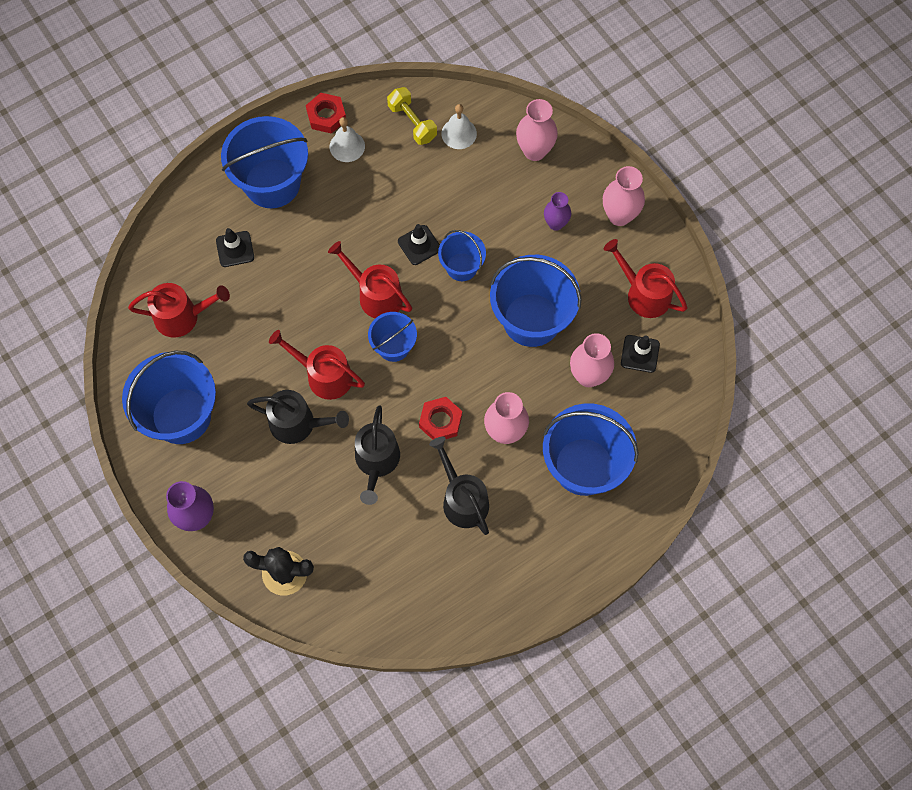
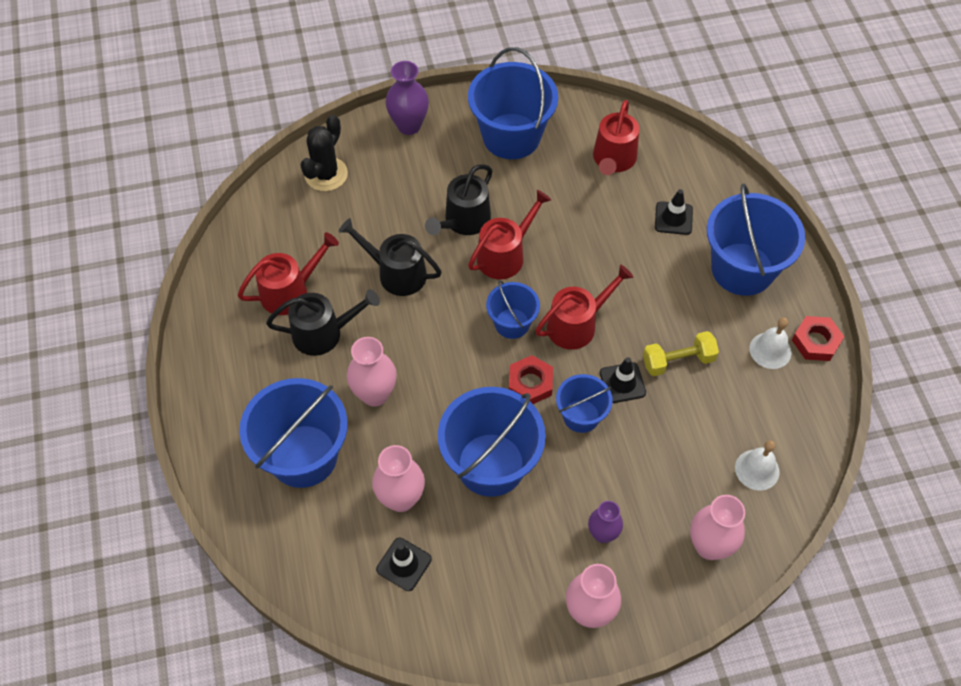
camera: 110 degrees right, 10 degrees down
(412, 122) = (785, 425): yellow dumbbell -> yellow dumbbell (678, 361)
(440, 421) = (413, 340): red nut -> red nut (530, 383)
(644, 294) = (476, 599): red watering can -> red watering can (290, 291)

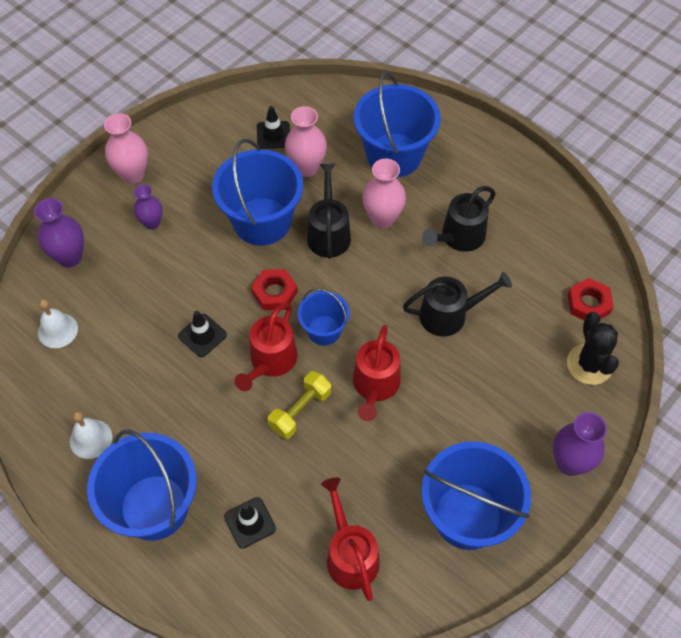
camera: 145 degrees right, 0 degrees up
(290, 291) = (514, 251): red watering can -> none
(464, 221) = (435, 396): black watering can -> black watering can (328, 233)
(581, 416) = (219, 291): blue bucket -> none
(678, 361) = (167, 381): yellow dumbbell -> yellow dumbbell (300, 411)
(709, 546) = (69, 257): pink vase -> purple vase
(816, 341) = (52, 472): red nut -> red nut (588, 304)

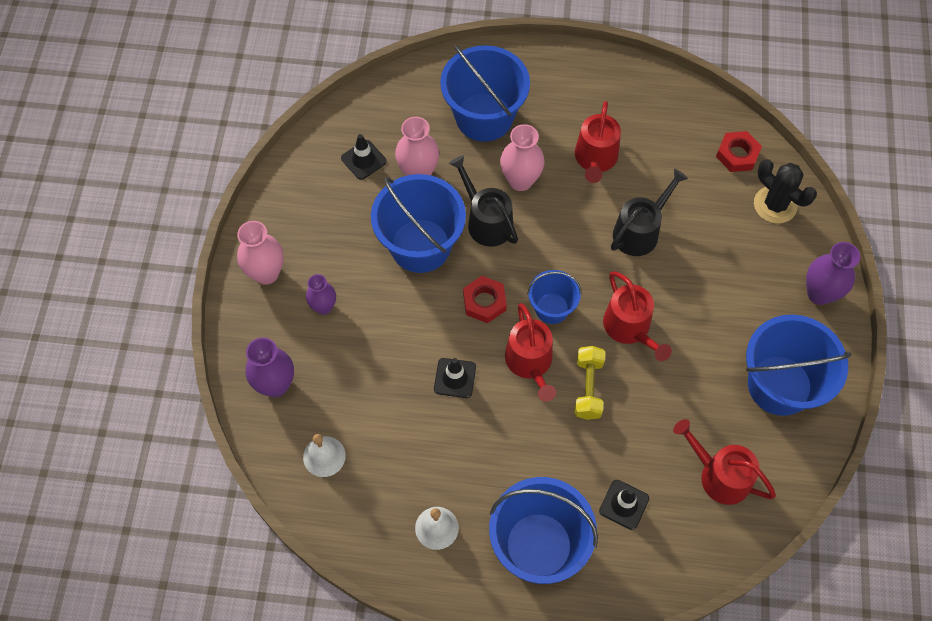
camera: 35 degrees left, 5 degrees up
(459, 237) = (595, 159): black watering can -> red watering can

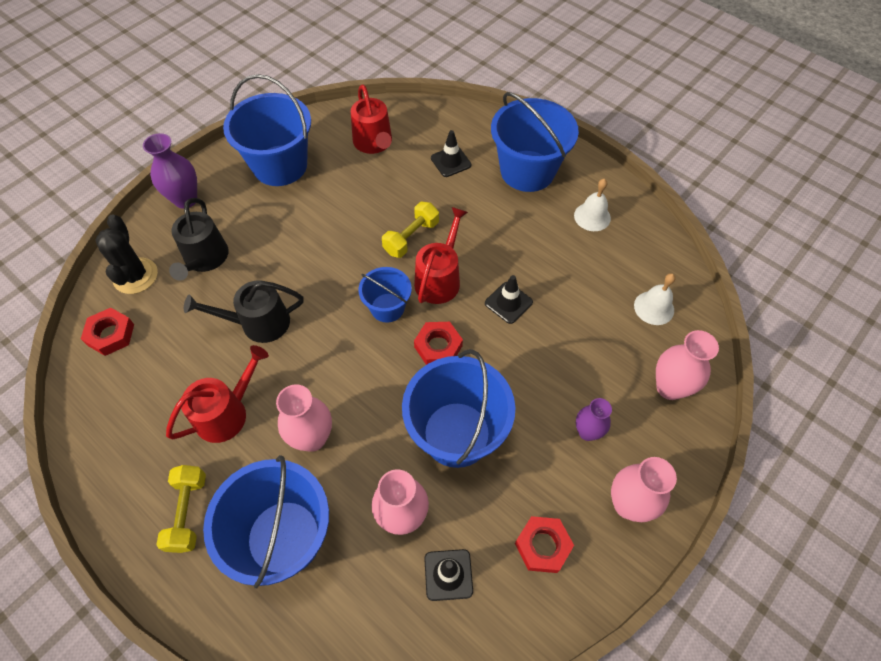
camera: 145 degrees left, 5 degrees down
(275, 385) = (669, 387): purple vase -> pink vase
(312, 212) = (543, 546): none -> red nut
(486, 221) = (378, 418): black watering can -> black watering can (205, 259)
(557, 93) = (188, 512): none -> yellow dumbbell
(629, 328) = (342, 258): red watering can -> none

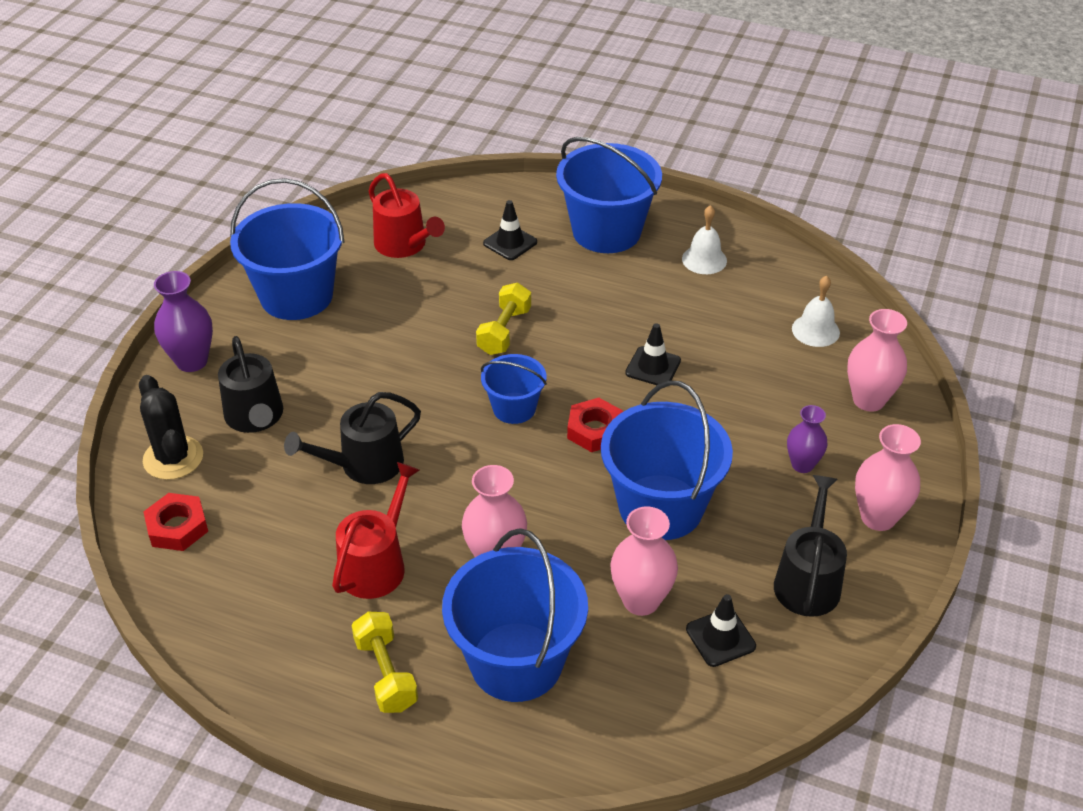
camera: 20 degrees left, 15 degrees down
(439, 279) = (560, 364): red watering can -> none
(543, 546) = (808, 581): red nut -> black watering can

